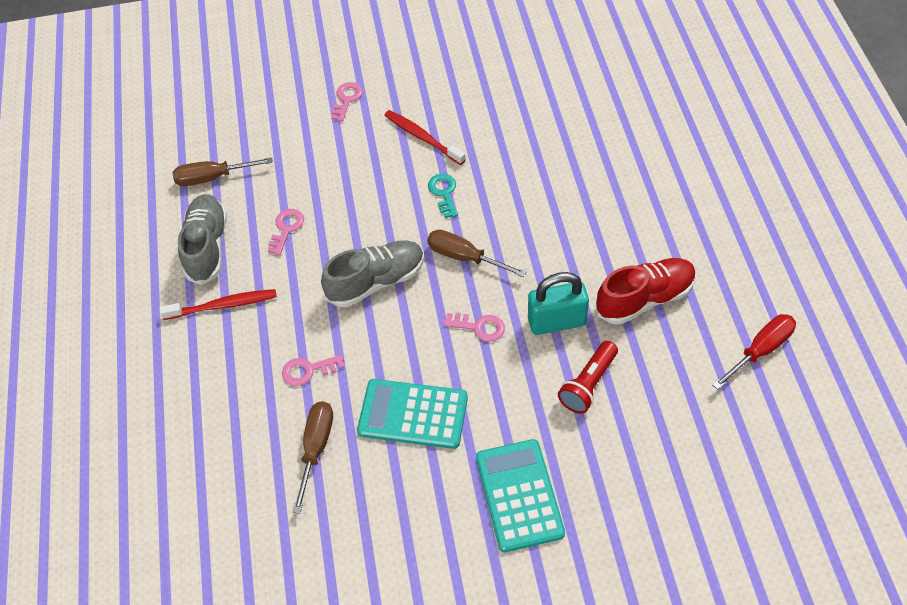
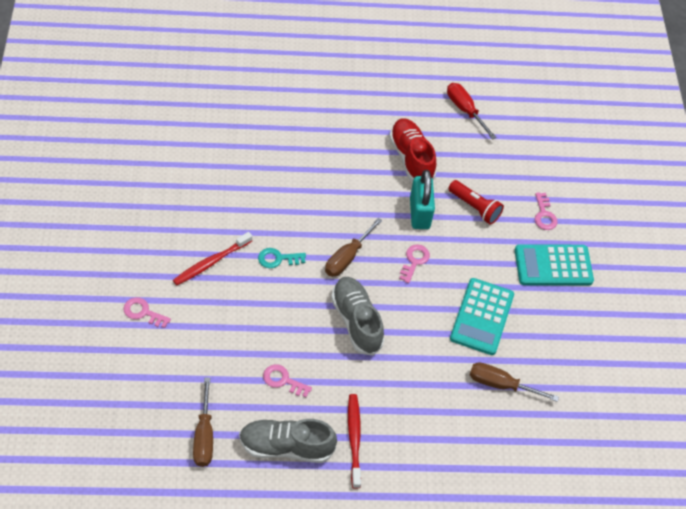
camera: 90 degrees left, 0 degrees up
(308, 370) = (431, 381): pink key -> pink key (544, 215)

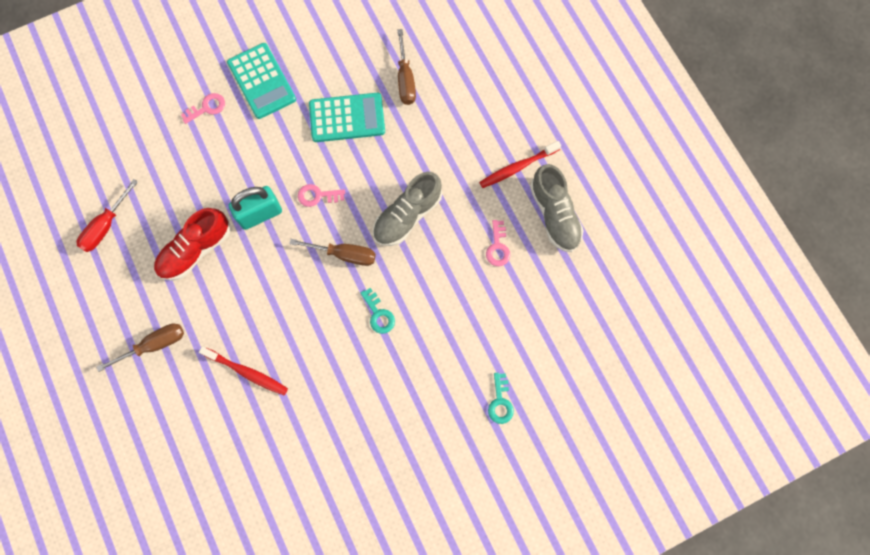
camera: 110 degrees left, 20 degrees up
(143, 312) = (500, 402): pink key -> turquoise key
(204, 435) = (582, 283): brown screwdriver -> brown screwdriver (154, 345)
(211, 262) = (415, 372): red toothbrush -> red toothbrush (247, 372)
(475, 207) = (228, 169): red flashlight -> none

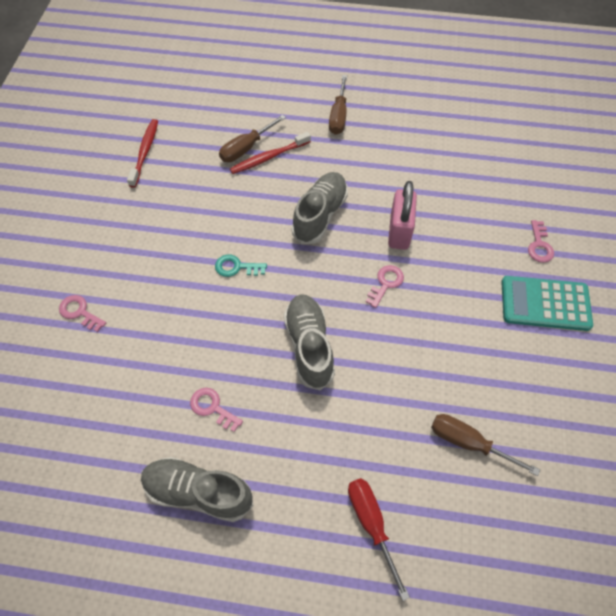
camera: 125 degrees right, 15 degrees down
(106, 226) = (463, 130): red screwdriver -> red screwdriver (371, 524)
(196, 250) = (398, 174): red shoe -> none
(260, 214) = (399, 231): turquoise padlock -> pink padlock
(284, 285) = (320, 215): none -> grey shoe
(344, 254) = (312, 272): brown screwdriver -> brown screwdriver (246, 148)
(347, 118) = (455, 356): turquoise calculator -> none
(500, 402) = (80, 312): turquoise key -> pink key
(517, 167) = (280, 492): red toothbrush -> red toothbrush (145, 152)

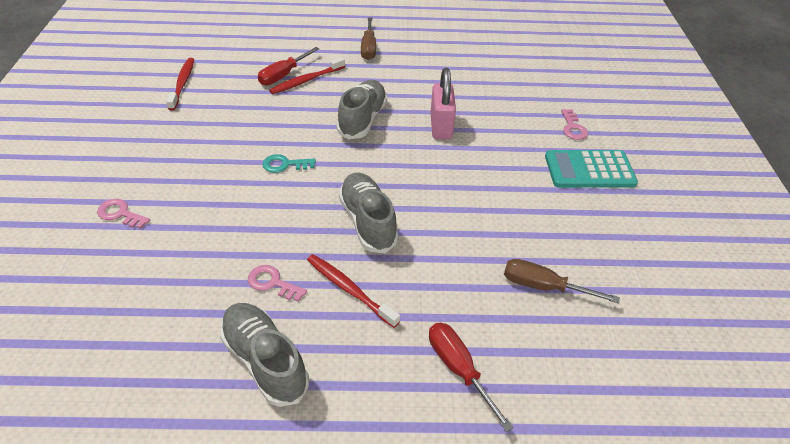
camera: 10 degrees left, 15 degrees down
(198, 492) = (265, 361): grey shoe -> grey shoe turned 45 degrees clockwise
(246, 148) = (284, 75): brown screwdriver -> red screwdriver
(282, 423) = (349, 289): none -> red toothbrush
(385, 283) = (435, 166): pink key -> none

